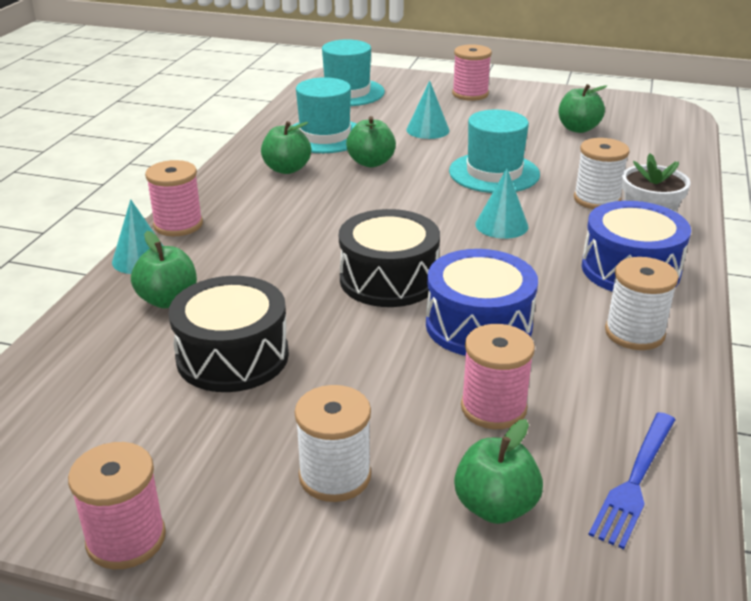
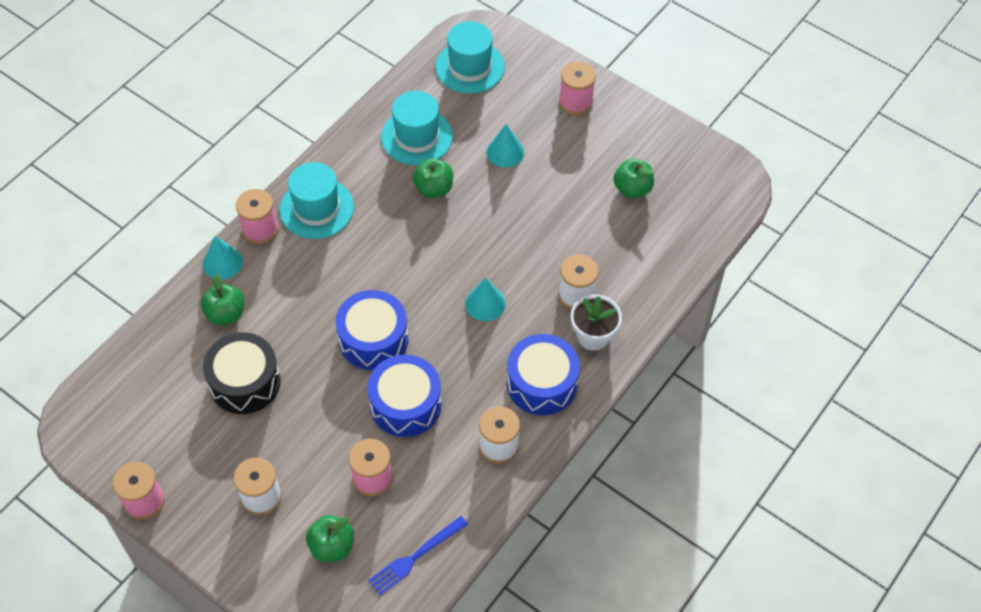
camera: 20 degrees right, 25 degrees up
(287, 169) = (365, 178): green apple -> none
(388, 279) = (373, 339): black drum -> blue drum
(494, 173) = (521, 233): turquoise hat -> turquoise hat (316, 208)

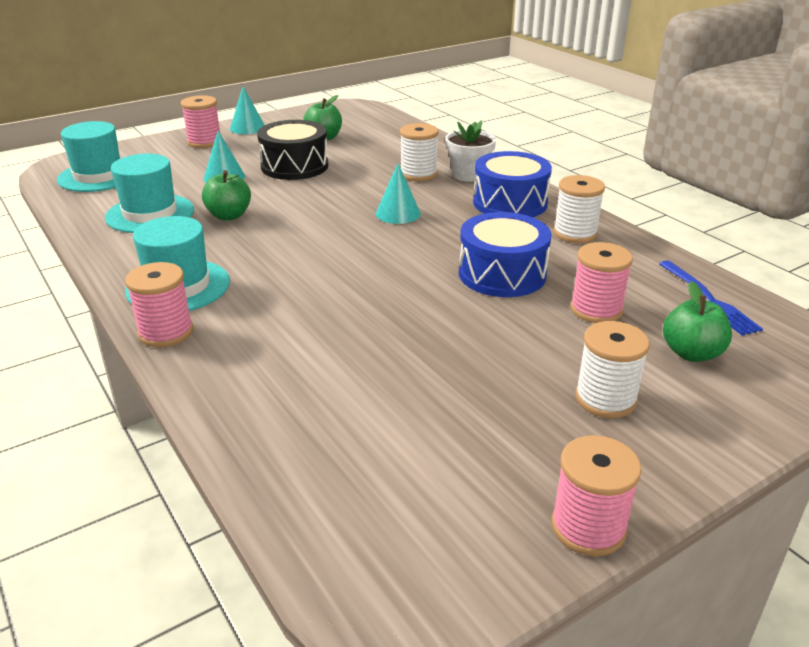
camera: 70 degrees left, 25 degrees down
(222, 262) = (190, 373): turquoise cone -> turquoise cone (247, 128)
(225, 314) = (281, 384): green apple -> none
(245, 382) = (409, 384): black drum -> black drum (294, 166)
(373, 339) = (401, 279): blue drum -> none

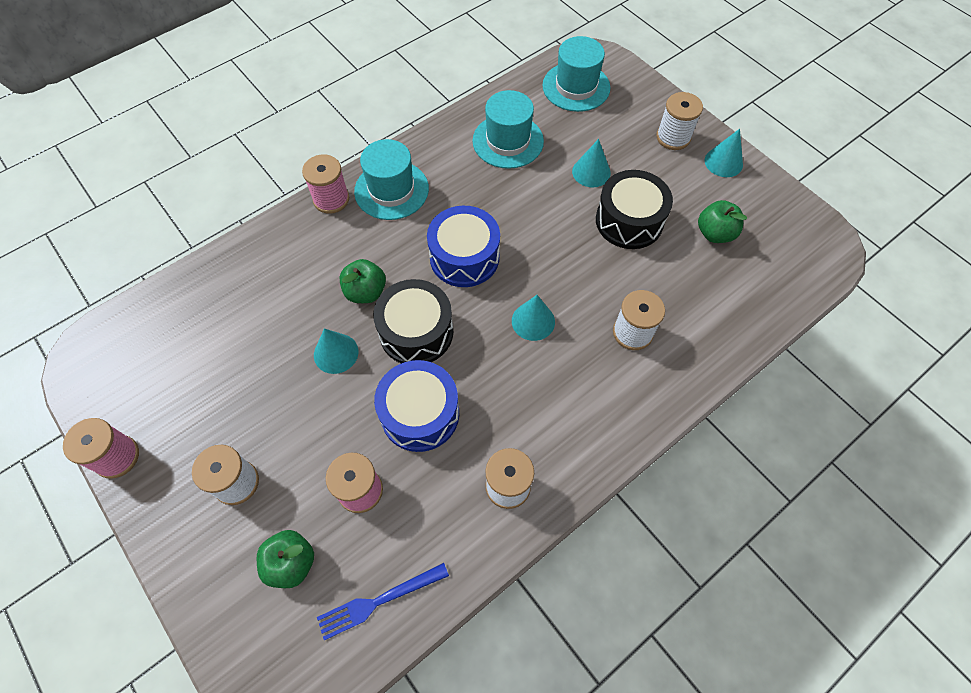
camera: 85 degrees right, 30 degrees up
(204, 142) = (673, 137): pink spool -> white spool
(229, 216) = (511, 193): green apple -> green apple (365, 292)
(399, 274) = (416, 332): none -> black drum
(420, 326) = (336, 353): none -> turquoise cone
(468, 175) = (641, 382): white flower pot -> none
(510, 203) = (573, 424): blue drum -> blue drum (464, 257)

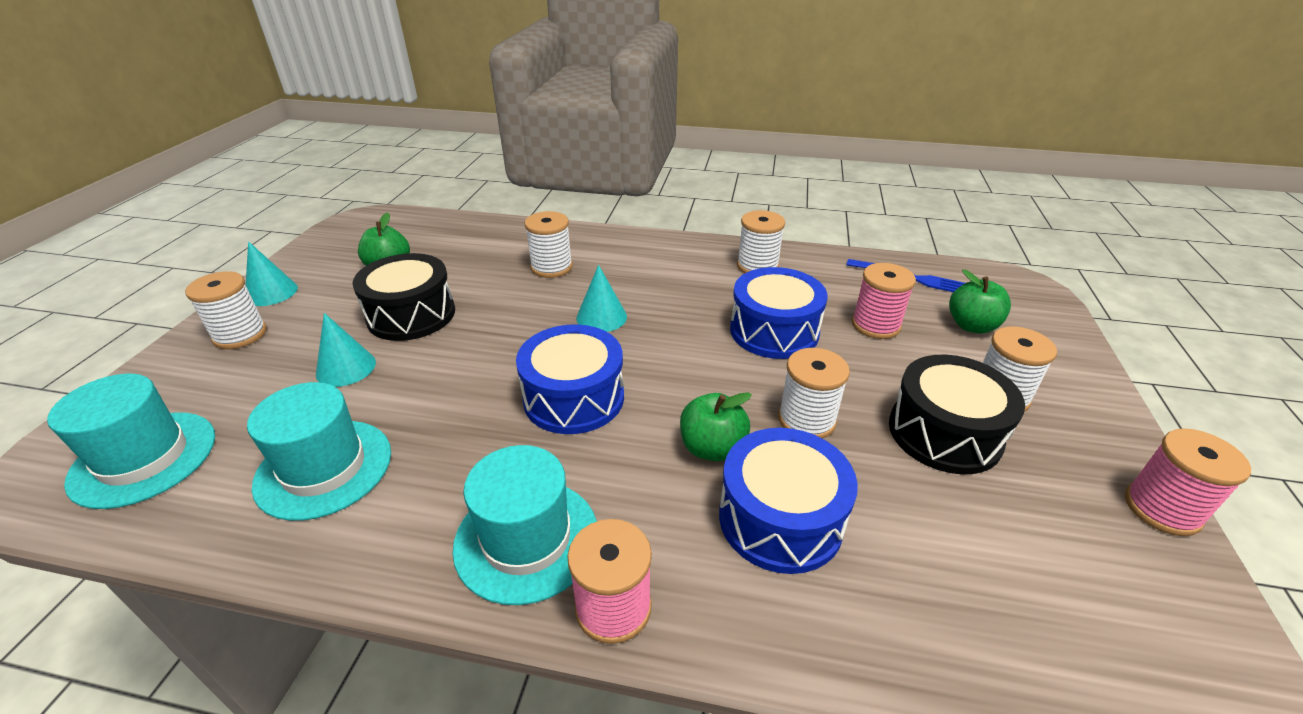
camera: 130 degrees left, 25 degrees down
(301, 285) = (780, 518): none -> blue drum
(336, 353) = (806, 420): turquoise cone -> white spool
(416, 332) = (706, 379): black drum -> black drum (944, 433)

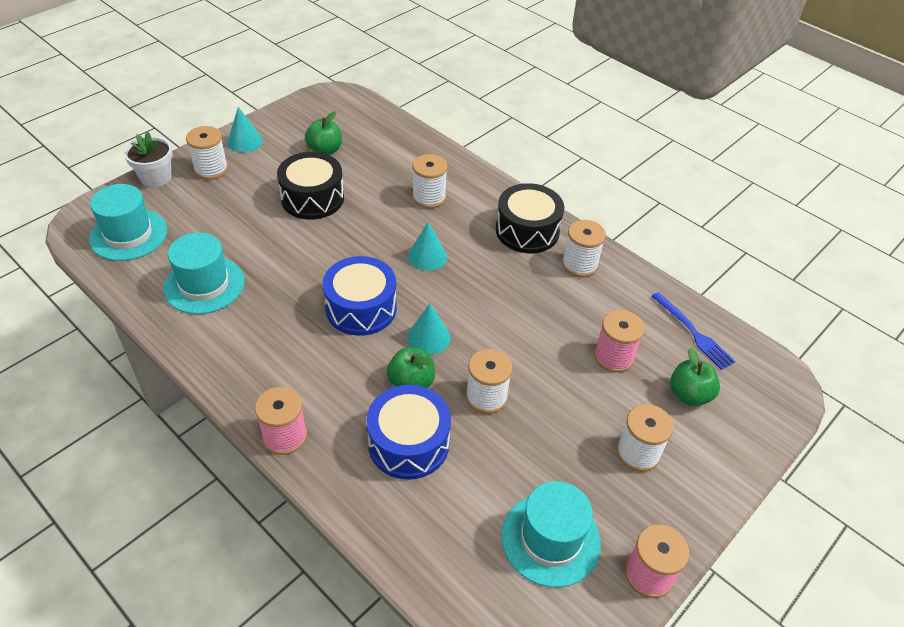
camera: 30 degrees right, 10 degrees up
(153, 373) = (156, 177): none -> white flower pot
(346, 368) = (252, 222): turquoise cone -> turquoise cone (429, 337)
(526, 539) = (271, 379): turquoise hat -> turquoise hat (550, 539)
(774, 331) = (533, 324): blue drum -> none
(944, 433) = (566, 453): black drum -> black drum (527, 231)

